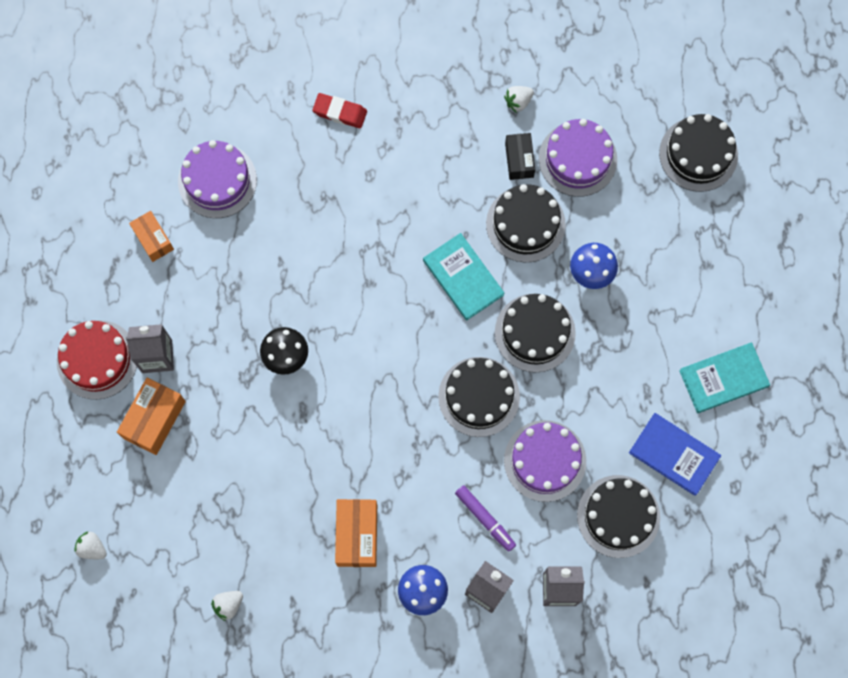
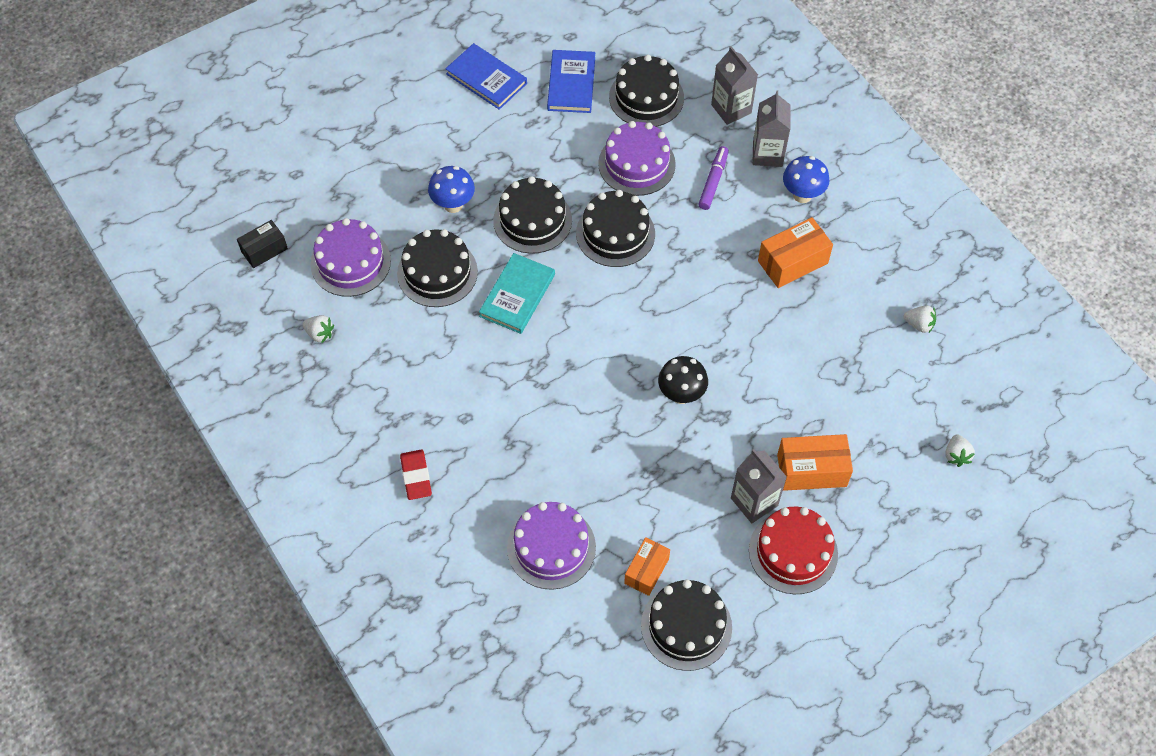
camera: 120 degrees left, 15 degrees down
(519, 160) = (378, 306): black box -> black box (264, 250)
(698, 154) = (294, 177): black cake -> black cake (686, 626)
(723, 378) = (486, 79): turquoise book -> blue book

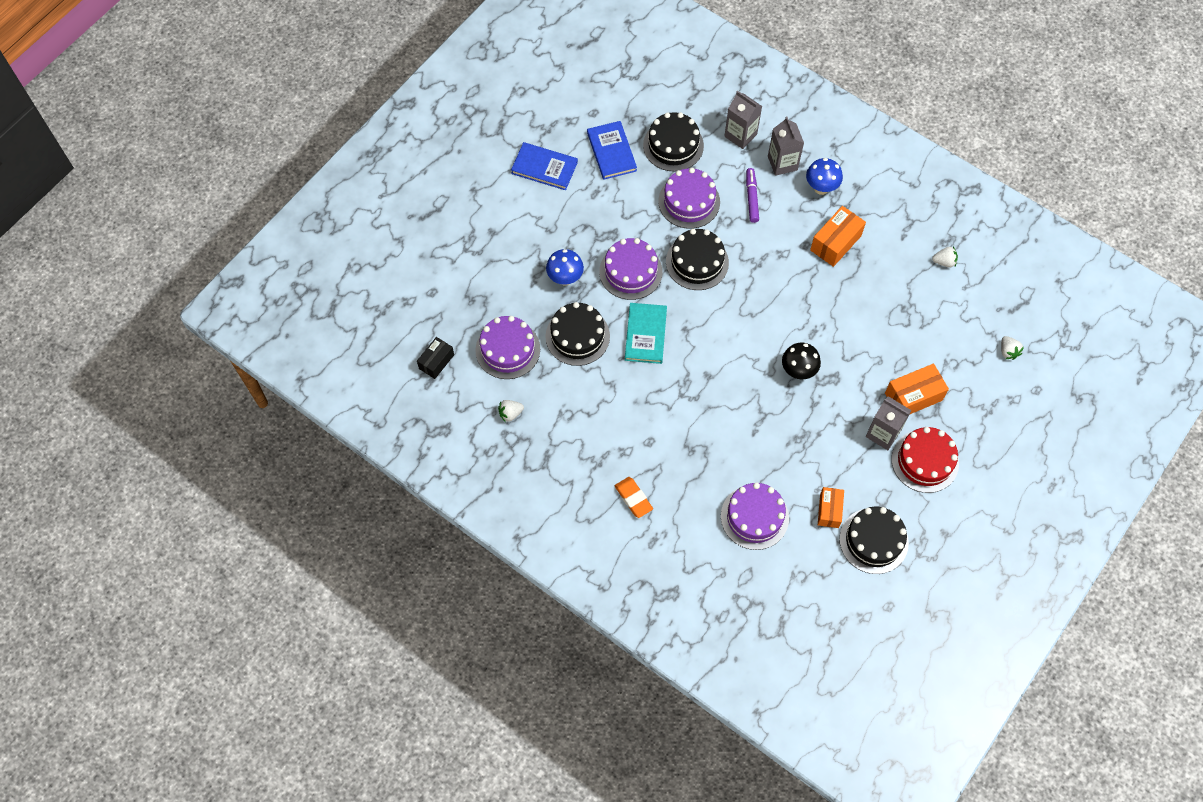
camera: 20 degrees left, 5 degrees up
(319, 334) = (510, 413): white strawberry -> white strawberry turned 150 degrees clockwise
(416, 476) = (633, 498): red eraser -> orange eraser
(532, 220) = (630, 271): black cake -> purple cake

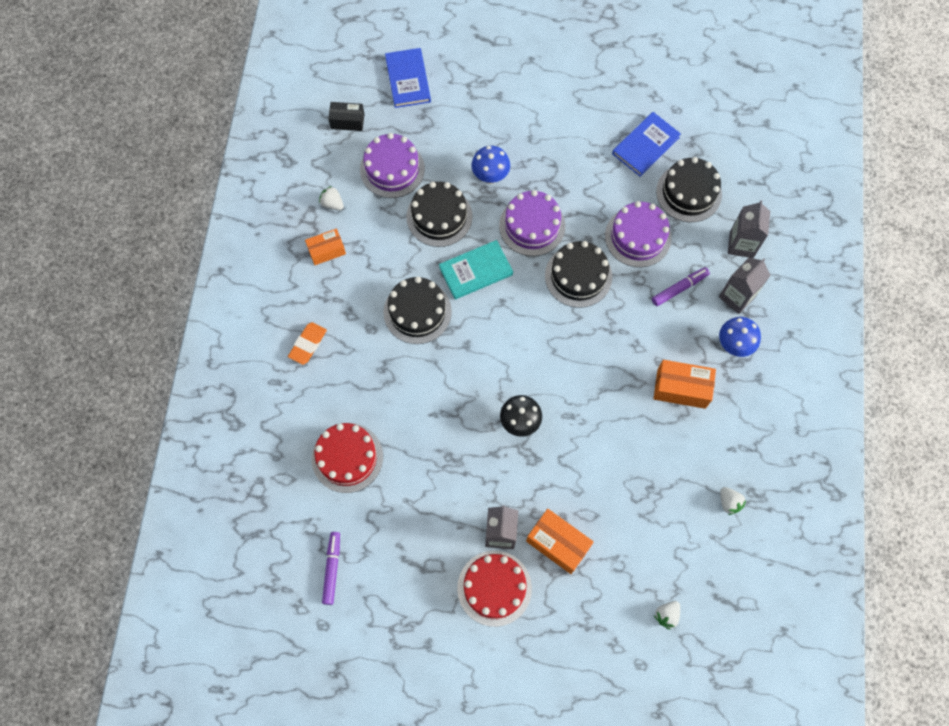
camera: 60 degrees right, 5 degrees up
(544, 168) = (591, 101): blue book -> blue book (408, 79)
(754, 517) = (347, 457): purple cake -> red cake
(829, 510) = (391, 522): orange box -> orange box (326, 251)
(845, 576) = (332, 569): none -> purple marker
(873, 541) = (382, 579): black cake -> black cake (417, 312)

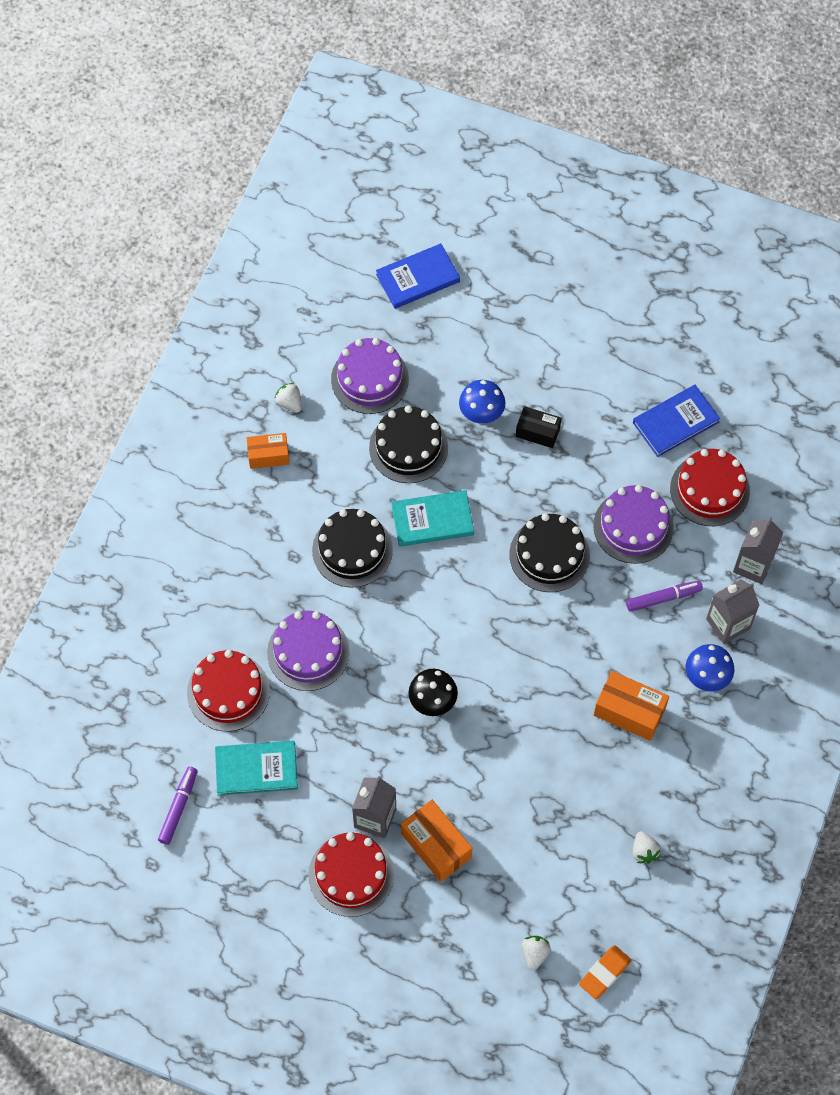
camera: 15 degrees right, 5 degrees down
(308, 344) = (218, 556): orange eraser -> orange eraser (604, 973)
(347, 121) = (333, 311): black box -> black box (537, 432)
(389, 518) = (256, 769): none -> turquoise book
(408, 79) = (418, 278): blue book -> blue book turned 60 degrees clockwise
(532, 225) = (513, 484): purple cake -> purple cake (308, 652)
(666, 615) = (534, 953): white strawberry -> white strawberry turned 135 degrees clockwise
(689, 192) = (709, 490): black cake -> red cake

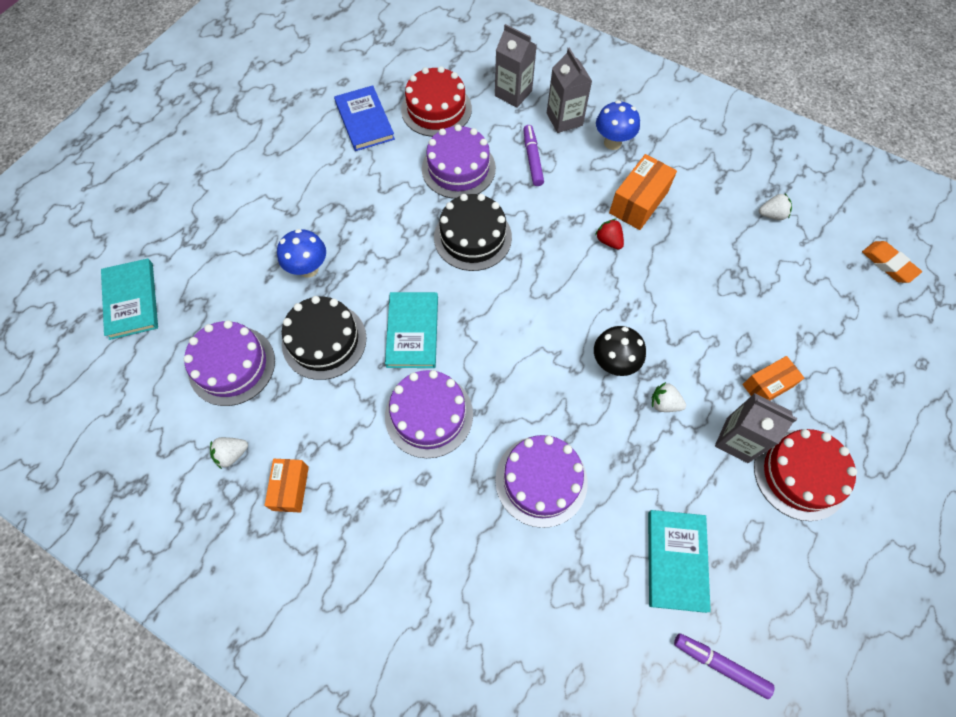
camera: 80 degrees left, 0 degrees up
(228, 692) = (578, 580): red cake -> none
(352, 550) = (429, 415): black cake -> purple cake
(418, 278) = (131, 300): blue book -> turquoise book
(436, 845) = (767, 385): orange box -> orange box, size x0.67
(534, 953) = (874, 317): white strawberry -> white strawberry (664, 403)
(537, 432) = (342, 225): black box -> none
(573, 686) = (608, 241): none -> red strawberry

